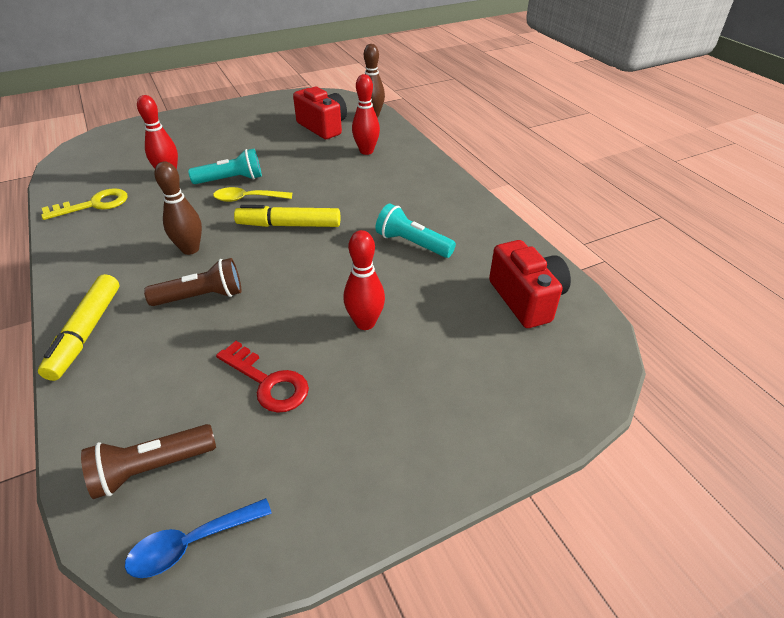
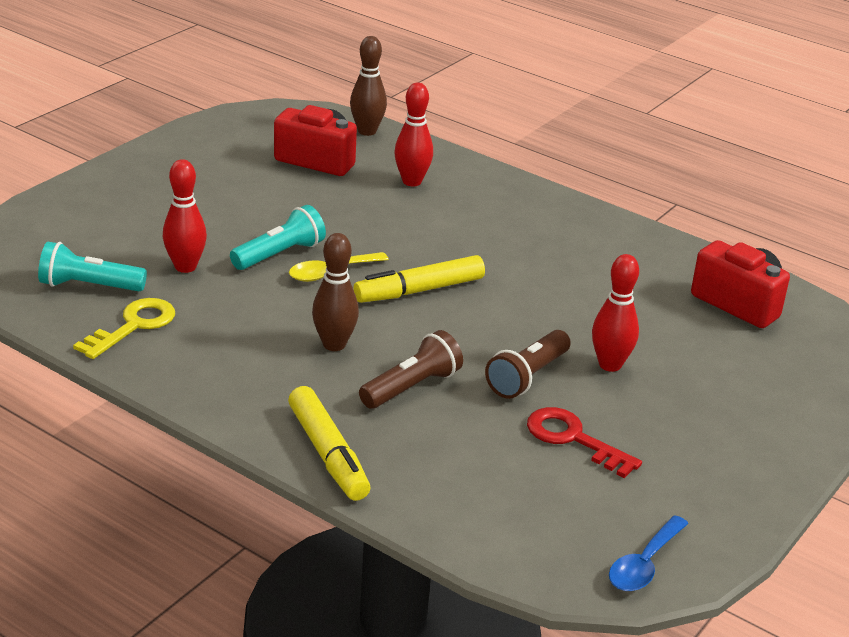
camera: 30 degrees left, 10 degrees down
(152, 468) = (547, 531): brown flashlight -> brown flashlight (527, 377)
(268, 382) = (573, 439): red key -> red key turned 150 degrees counterclockwise
(412, 244) = (578, 277): turquoise flashlight -> turquoise flashlight (89, 286)

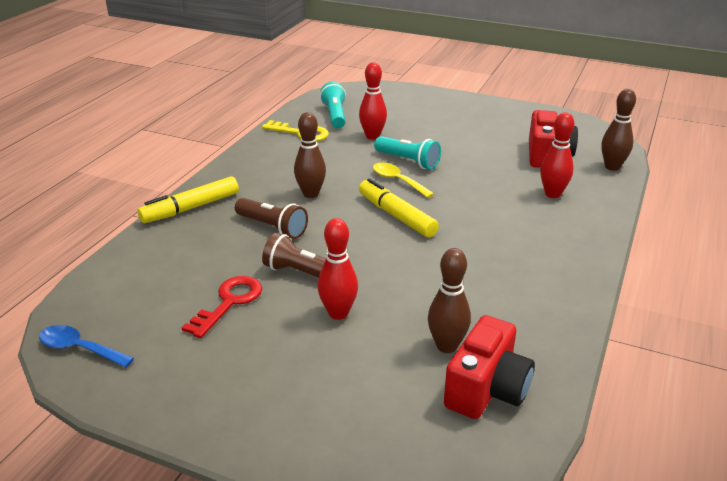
camera: 80 degrees right, 0 degrees up
(675, 310) = (446, 346): none -> brown bowling pin

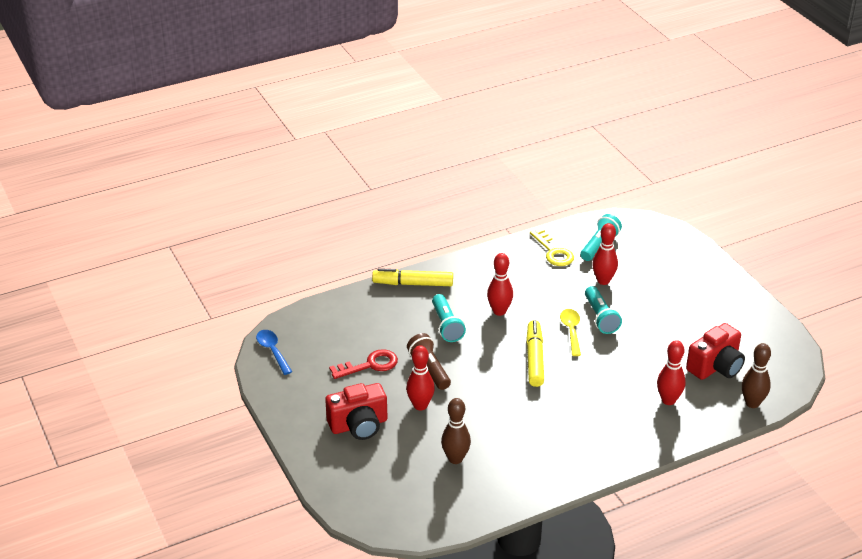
camera: 40 degrees right, 5 degrees up
(272, 227) = (446, 326): brown flashlight -> turquoise flashlight
(311, 194) = (499, 311): brown bowling pin -> red bowling pin
(487, 390) = (446, 493): red camera -> red camera (359, 425)

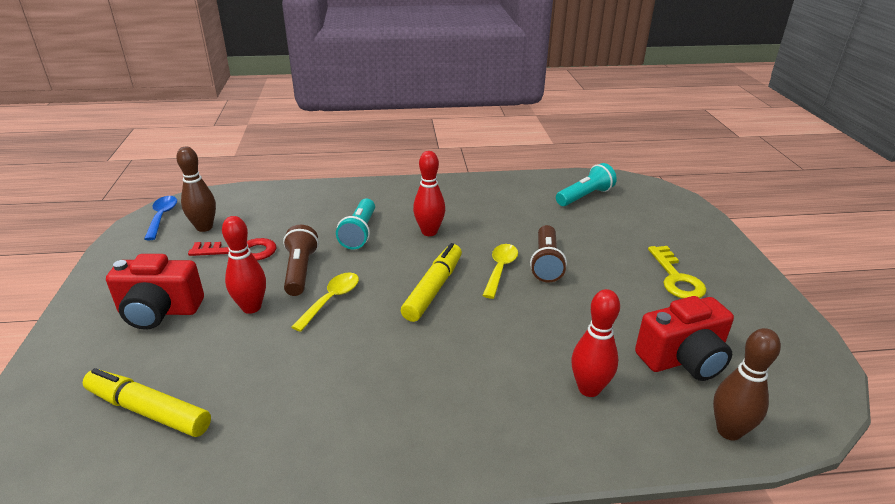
camera: 20 degrees right, 5 degrees down
(413, 284) = (359, 190): yellow marker -> yellow marker (148, 410)
(455, 459) = (228, 388): brown bowling pin -> brown bowling pin (204, 227)
(470, 385) = (331, 300): none -> yellow spoon
(553, 252) = (529, 192): yellow key -> yellow key (676, 278)
(600, 317) = (546, 263): turquoise flashlight -> brown flashlight
(603, 281) = (571, 228): red bowling pin -> none

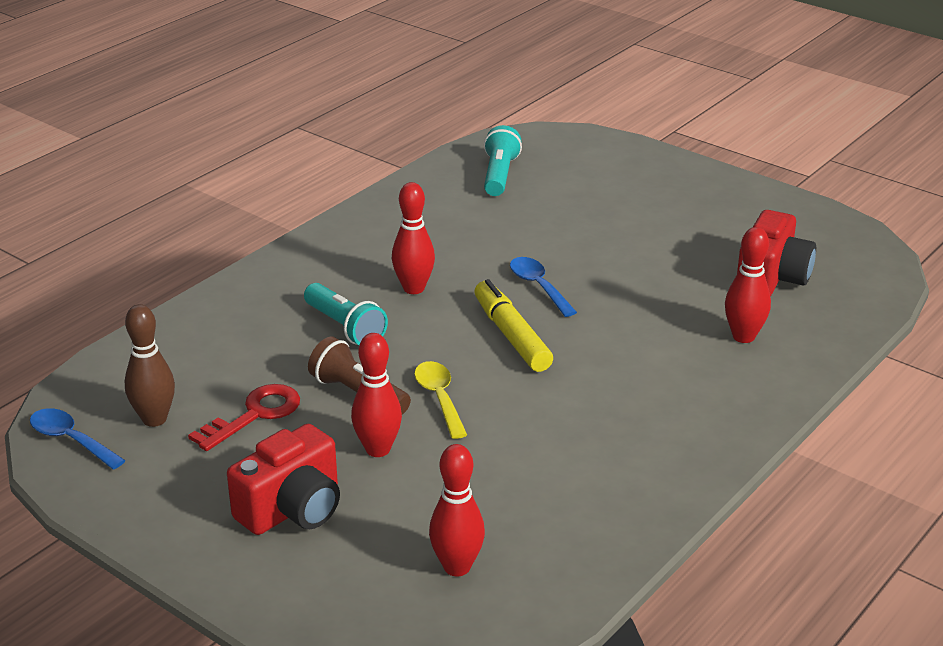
camera: 45 degrees left, 0 degrees up
(148, 410) = (457, 567): yellow marker -> red bowling pin
(500, 269) = (538, 286): yellow spoon -> blue spoon
(546, 263) = (567, 259): brown flashlight -> none
(676, 278) = (684, 216): yellow key -> none
(729, 431) = (857, 309): brown bowling pin -> none

